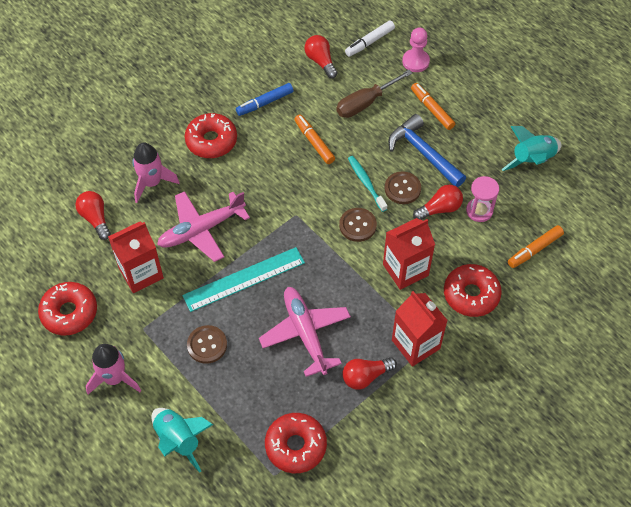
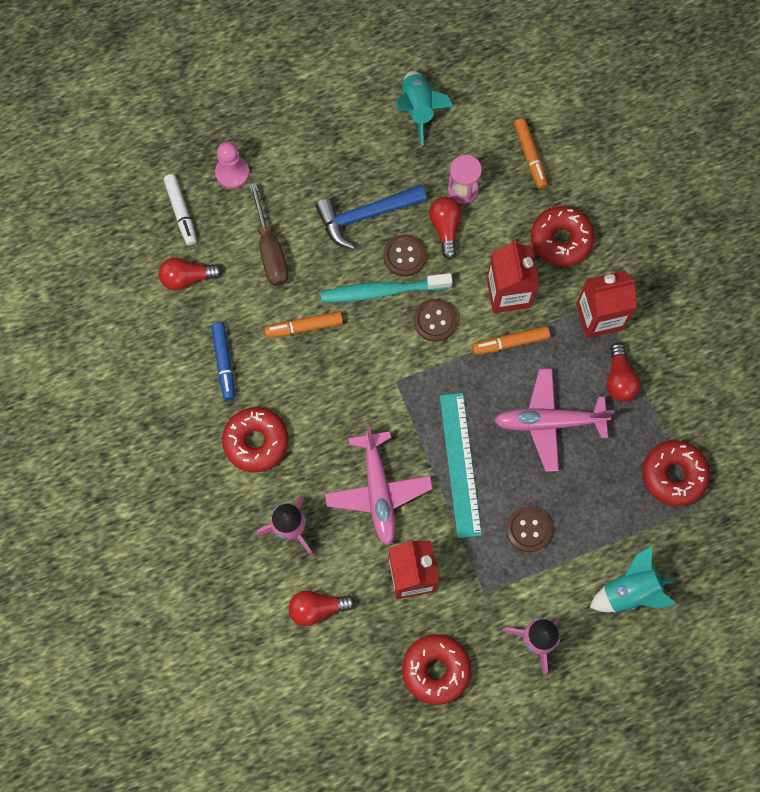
camera: 70 degrees left, 15 degrees up
(366, 183) = (382, 291): turquoise toothbrush -> turquoise toothbrush, size x1.53
(432, 109) = (309, 183): orange marker -> orange marker (510, 342)

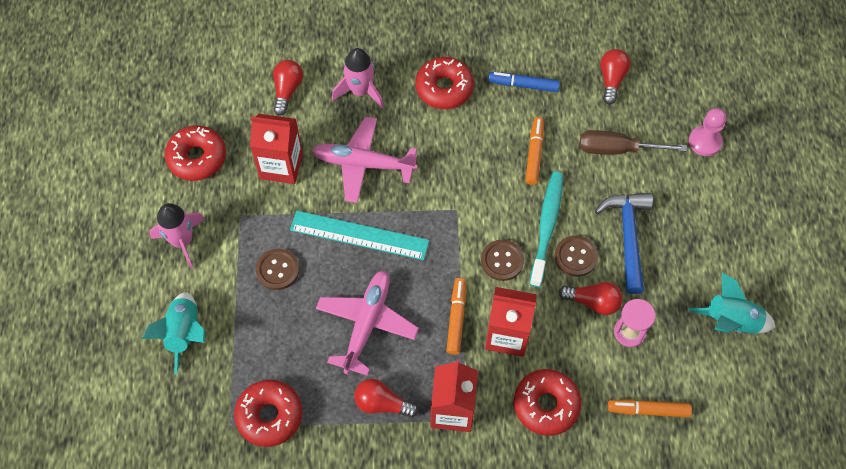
camera: 110 degrees right, 10 degrees down
(181, 212) = (677, 92): white marker -> none

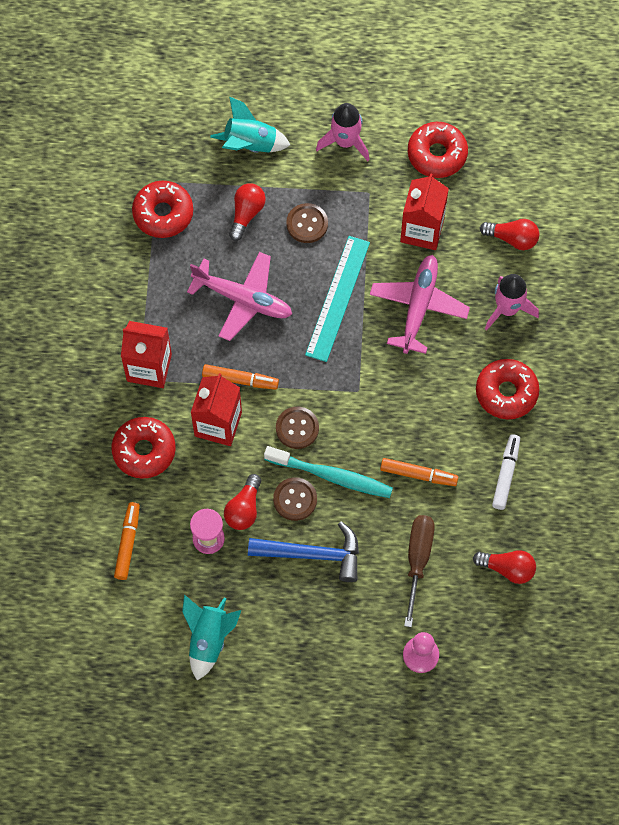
camera: 95 degrees right, 5 degrees up
(382, 403) = (163, 308): red light bulb -> red light bulb (246, 214)
(523, 85) = (506, 474): blue marker -> white marker

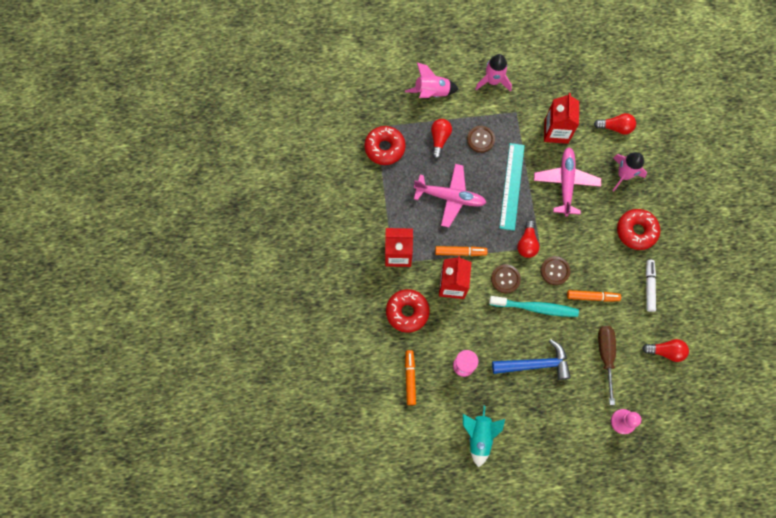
camera: 10 degrees left, 5 degrees up
(244, 509) = (482, 340): red light bulb -> red light bulb (527, 243)
(250, 144) = (431, 92): turquoise rocket -> pink rocket
(295, 499) = (515, 328): brown button -> brown button (555, 271)
(437, 154) = (554, 80): red donut -> none

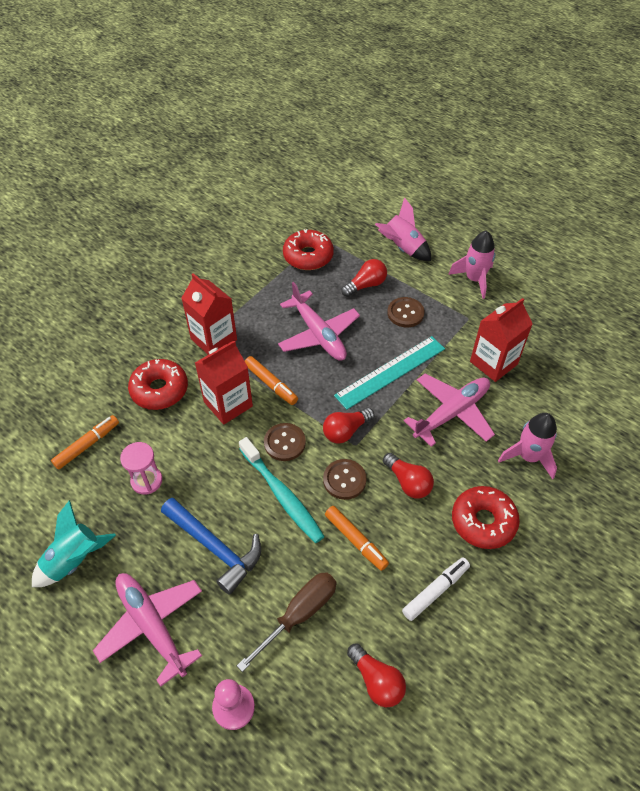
camera: 45 degrees right, 20 degrees down
(550, 426) = (152, 625): none -> pink plane
(615, 127) = (567, 408): red light bulb -> red light bulb (408, 482)

